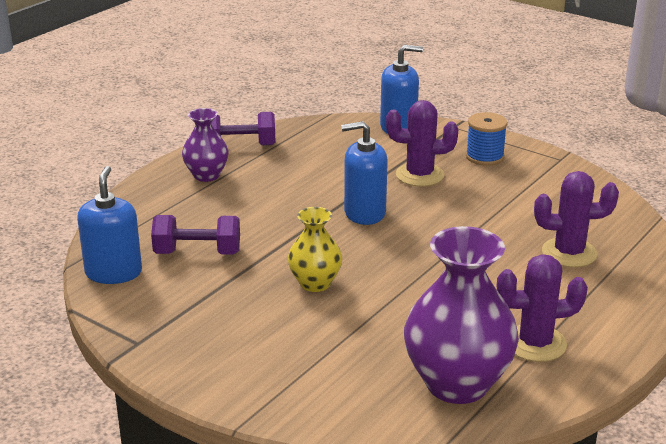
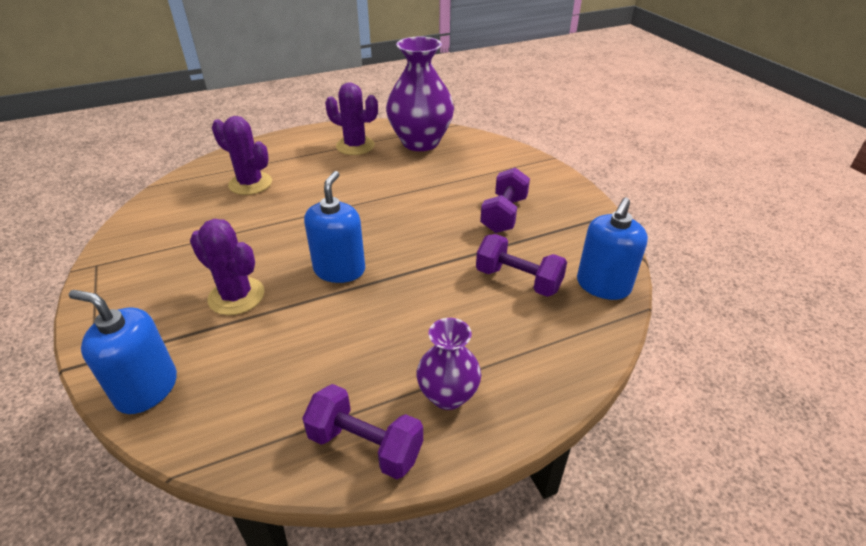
camera: 150 degrees left, 10 degrees up
(252, 311) = (504, 215): none -> purple dumbbell
(315, 283) = (443, 220): yellow vase -> none
(364, 213) = (339, 270): blue soap dispenser -> blue soap dispenser turned 105 degrees counterclockwise
(484, 157) = (146, 296): blue spool -> none

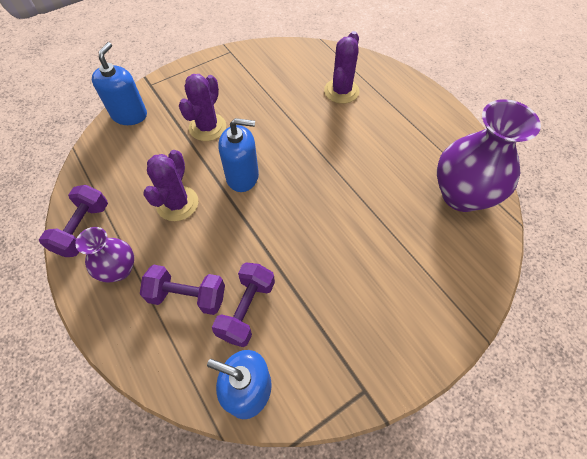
camera: 80 degrees right, 20 degrees up
(355, 146) = (430, 143): purple cactus -> purple cactus (177, 203)
(504, 215) = (346, 290): purple dumbbell -> purple dumbbell (188, 296)

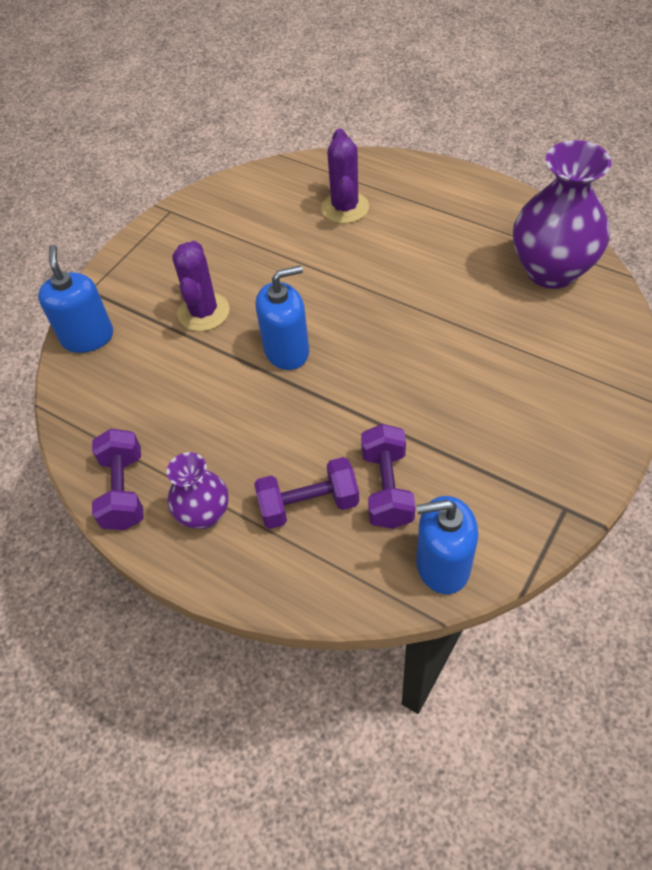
camera: 20 degrees left, 5 degrees down
(177, 203) = (226, 413): purple cactus -> none

